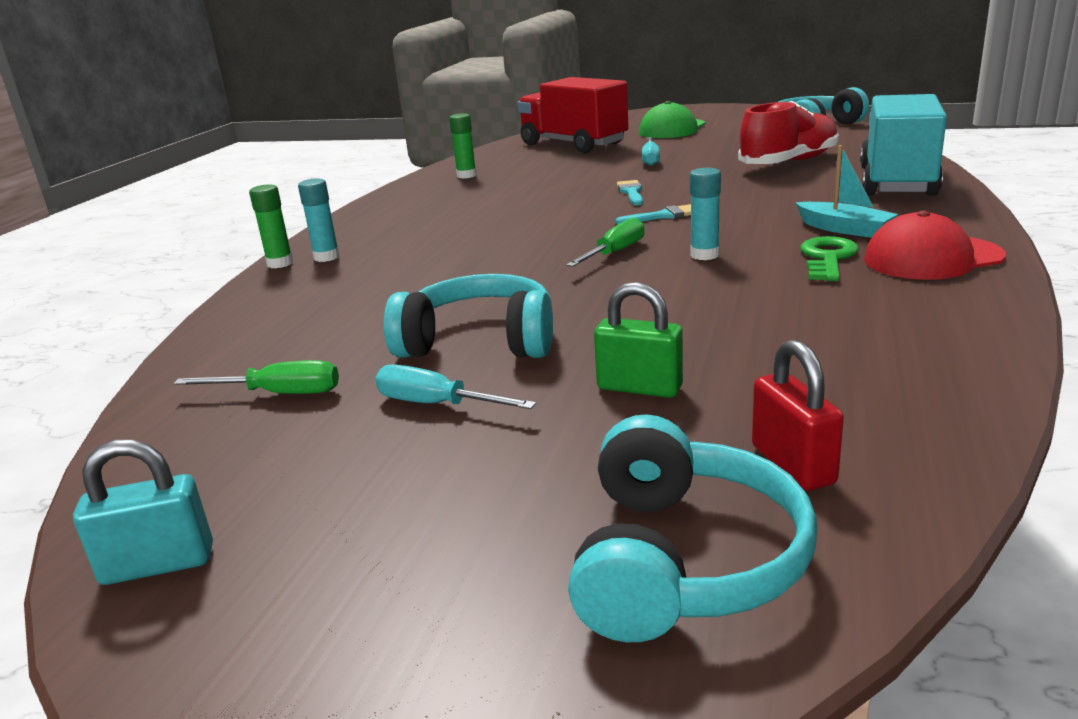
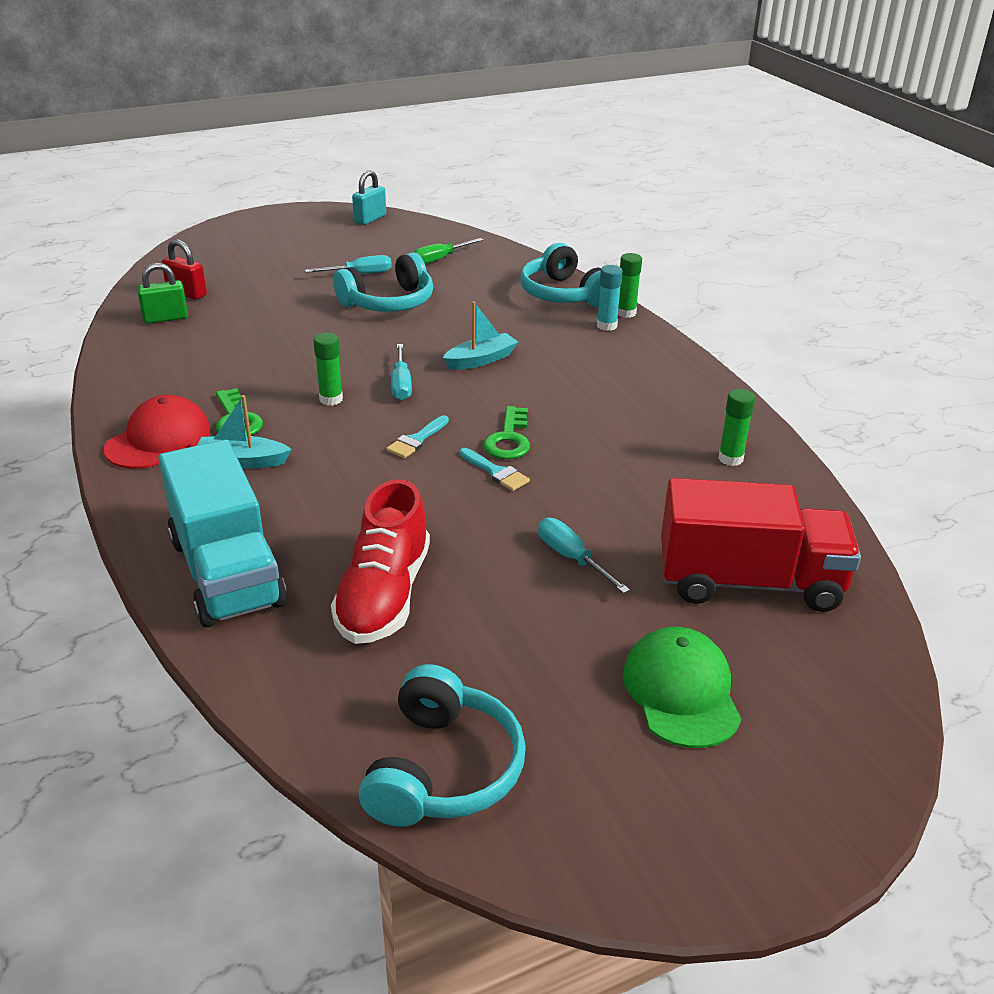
camera: 135 degrees right, 10 degrees up
(502, 256) = (481, 360): none -> turquoise boat
(588, 205) = (509, 439): none -> green key
(615, 253) = (401, 384): green screwdriver -> turquoise screwdriver
(639, 388) = (277, 303): green padlock -> green padlock (165, 318)
(683, 560) = (206, 261): turquoise headphones -> turquoise headphones (564, 294)
(704, 255) = (331, 399): turquoise glue stick -> green glue stick

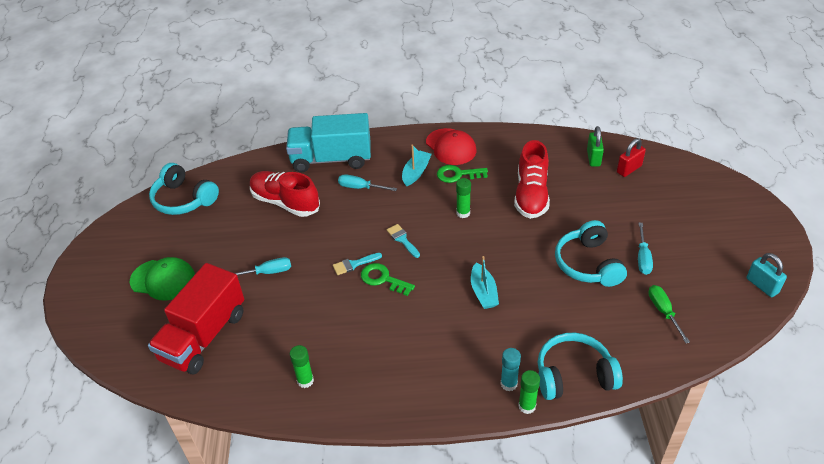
camera: 115 degrees right, 10 degrees up
(267, 353) = (531, 195): none -> red shoe
(401, 384) = (467, 246): turquoise screwdriver -> turquoise screwdriver (360, 188)

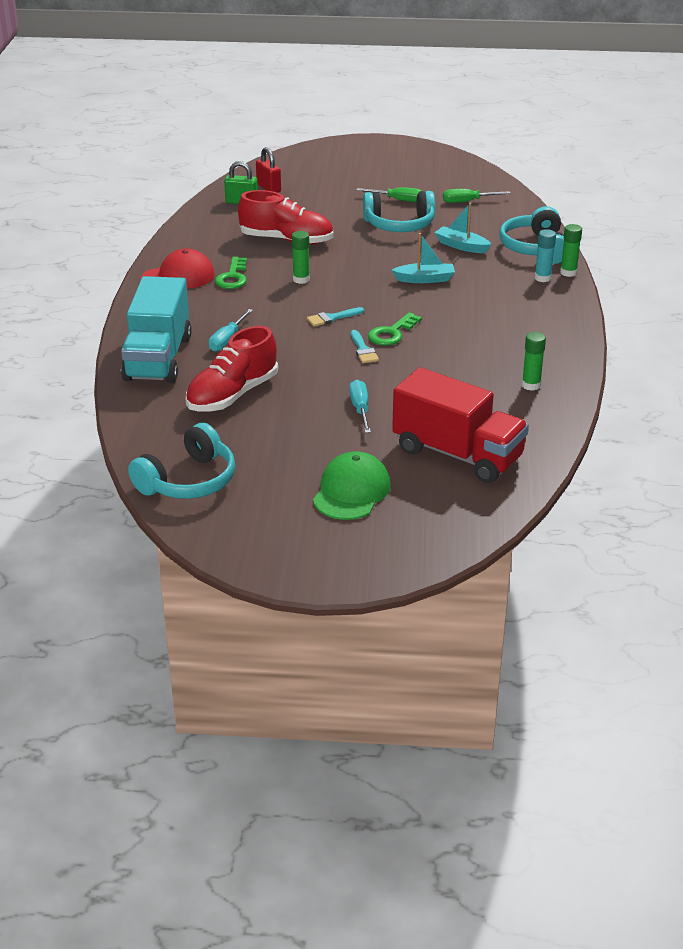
camera: 85 degrees left, 10 degrees down
(416, 172) = (216, 302): turquoise boat -> turquoise boat (461, 246)
(643, 258) = (398, 200): turquoise screwdriver -> green screwdriver
(762, 285) = (445, 159): turquoise padlock -> none

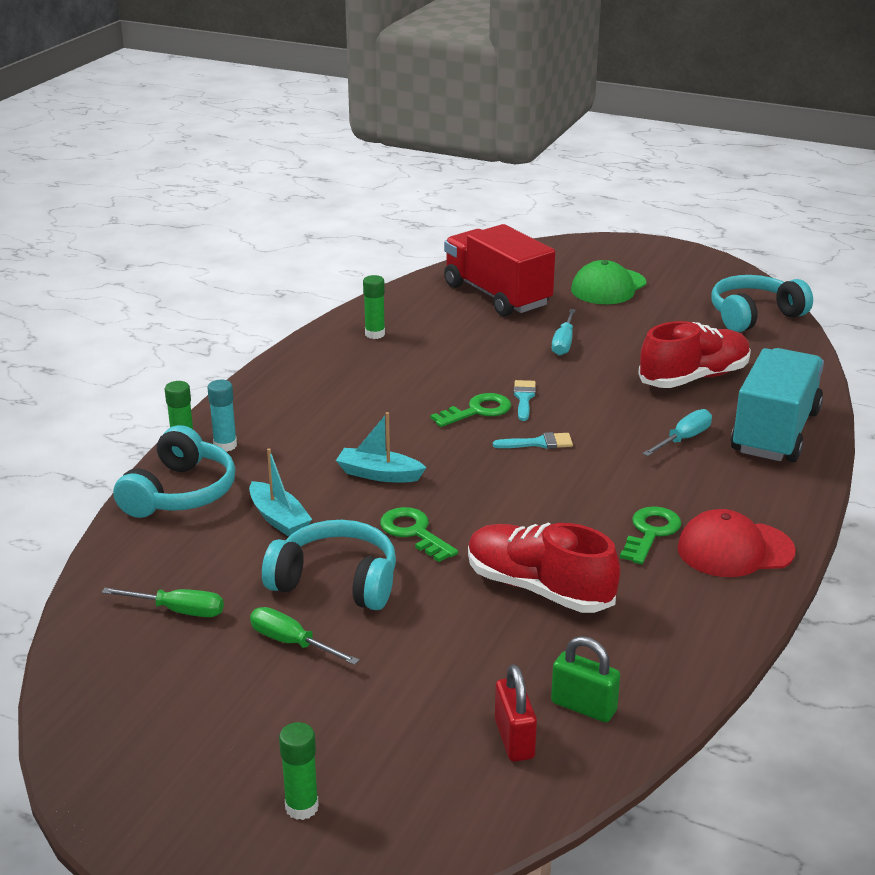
camera: 160 degrees left, 5 degrees down
(301, 279) = (551, 508): green glue stick -> green glue stick (302, 807)
(376, 253) = (414, 532): none -> green key

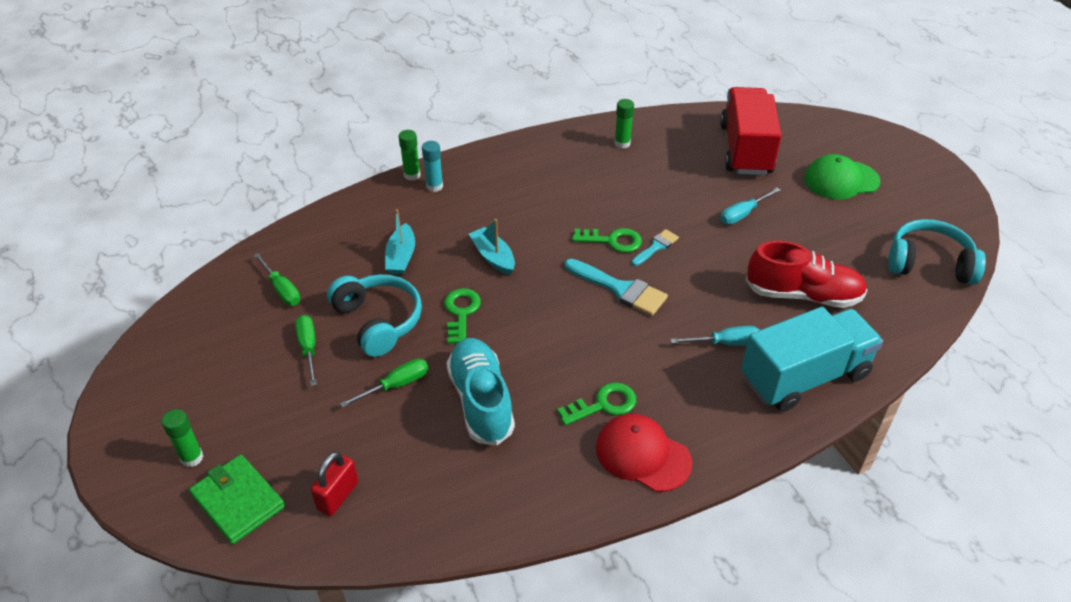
camera: 40 degrees right, 15 degrees up
(180, 493) = (373, 208): turquoise headphones -> none
(415, 809) = (238, 501): none -> green wallet
(436, 621) = (396, 385): none -> green screwdriver
(539, 443) = (620, 289): turquoise brush -> turquoise brush, size x1.72
(539, 588) = (481, 401): red shoe -> turquoise shoe
(583, 707) = (400, 503): green padlock -> none

